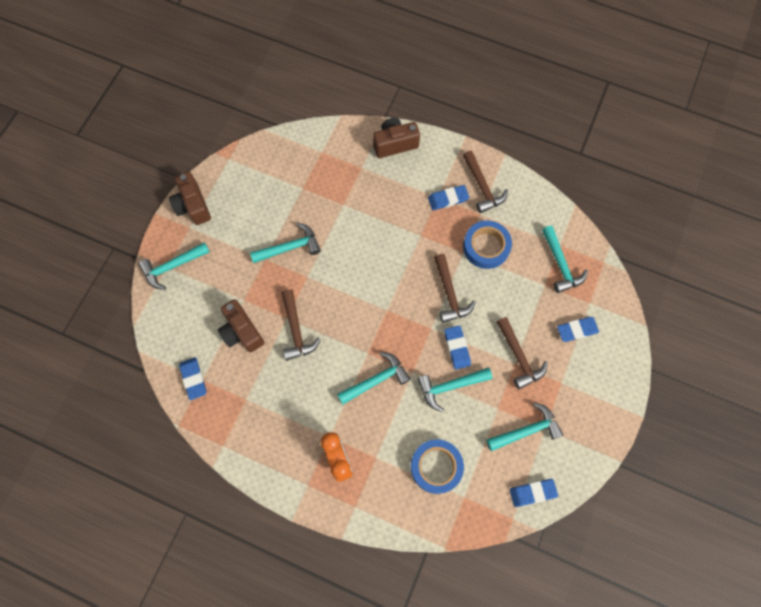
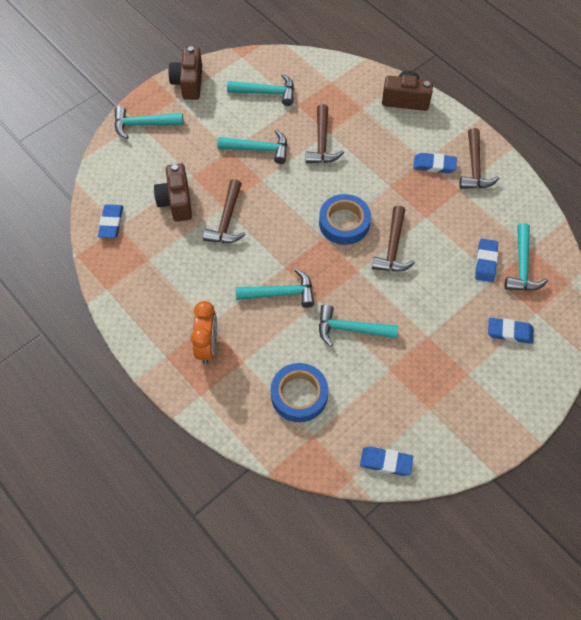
camera: 25 degrees right, 10 degrees down
(457, 348) = (375, 298): blue eraser -> blue eraser (485, 262)
(486, 247) = (451, 221): blue tape -> blue tape (344, 223)
(519, 357) = (435, 332): brown hammer -> brown hammer (322, 143)
(526, 430) = (409, 402): turquoise hammer -> turquoise hammer (266, 92)

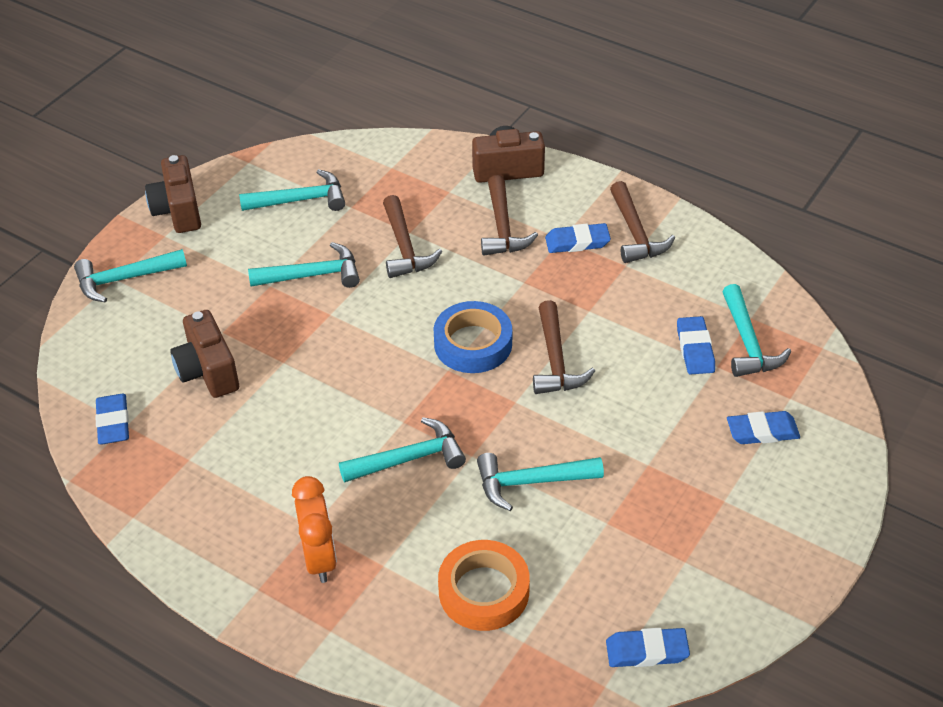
camera: 15 degrees left, 15 degrees down
(227, 220) = (294, 379): brown hammer -> brown hammer (502, 227)
(299, 395) = (484, 591): blue tape -> orange tape

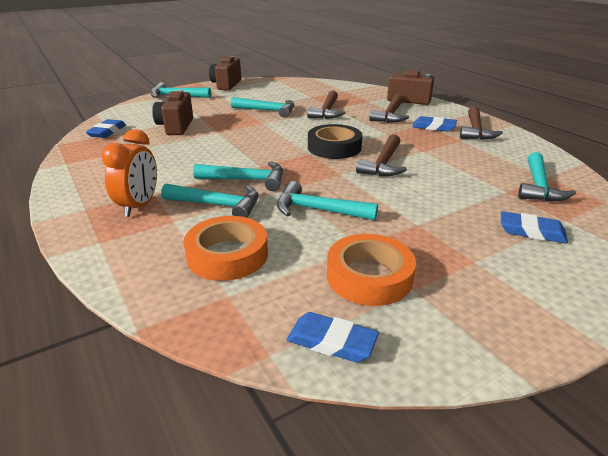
camera: 25 degrees right, 15 degrees down
(300, 200) = (287, 91): turquoise hammer -> turquoise hammer (218, 205)
(473, 344) = (334, 147): blue tape -> black tape
(638, 562) = (369, 276): none -> orange tape
(695, 349) = (492, 180): blue eraser -> none

